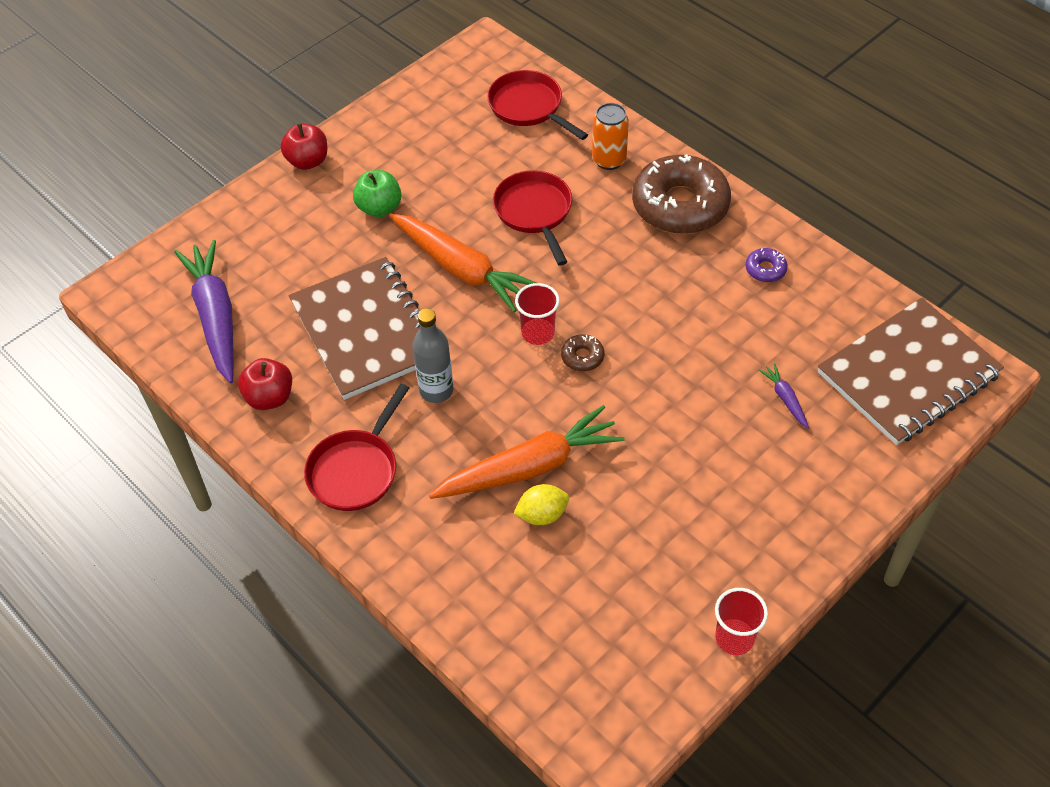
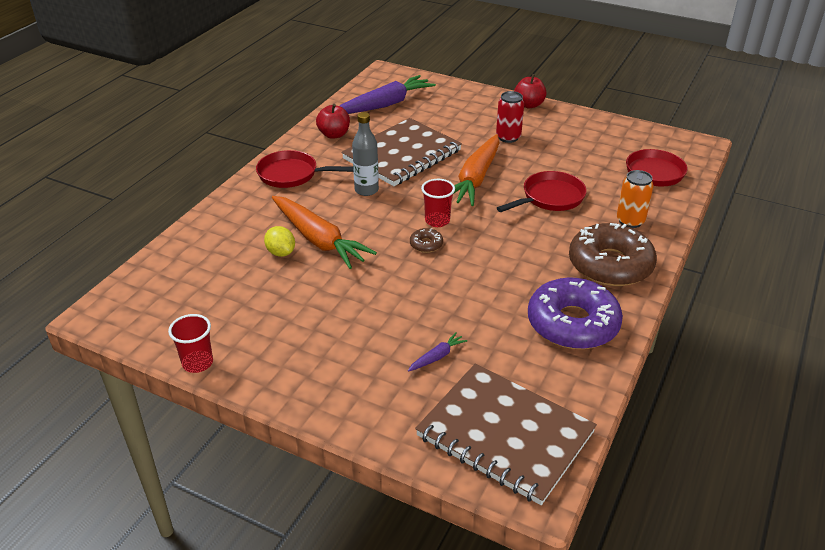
camera: 70 degrees right, 15 degrees down
(379, 208) = (508, 137): green apple -> red can
(765, 269) = (572, 324): purple donut -> purple donut, size x2.45

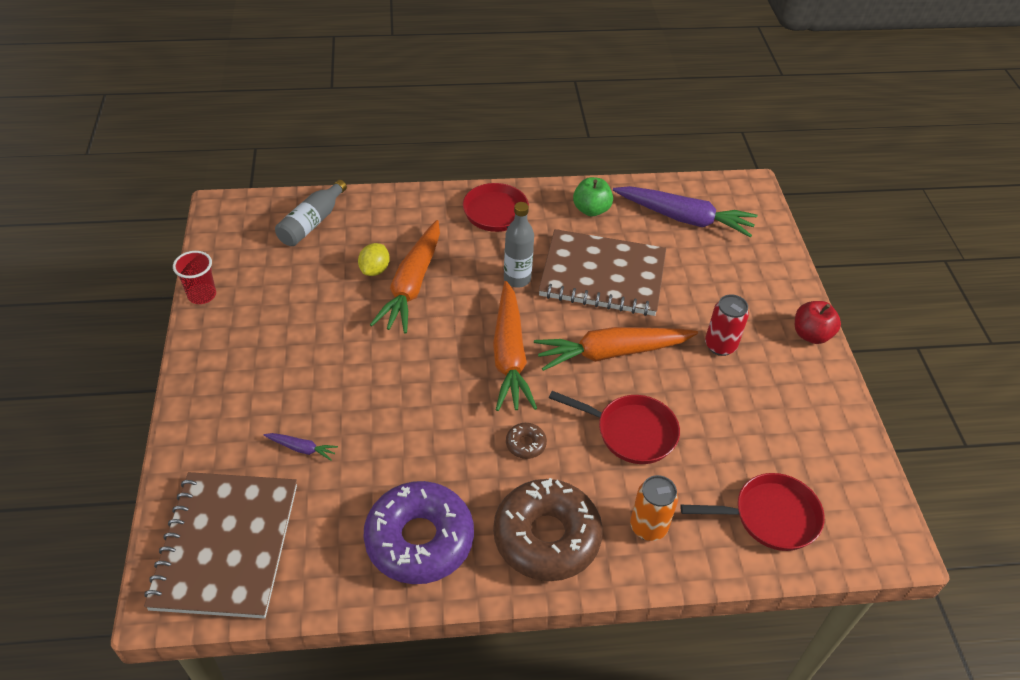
camera: 55 degrees right, 10 degrees up
(184, 267) = (312, 223): none -> grey bottle
(334, 134) = (591, 210): red apple -> green apple
(426, 244) = (464, 364): brown donut -> brown donut (525, 444)
(437, 221) = (509, 355): red cup -> orange carrot

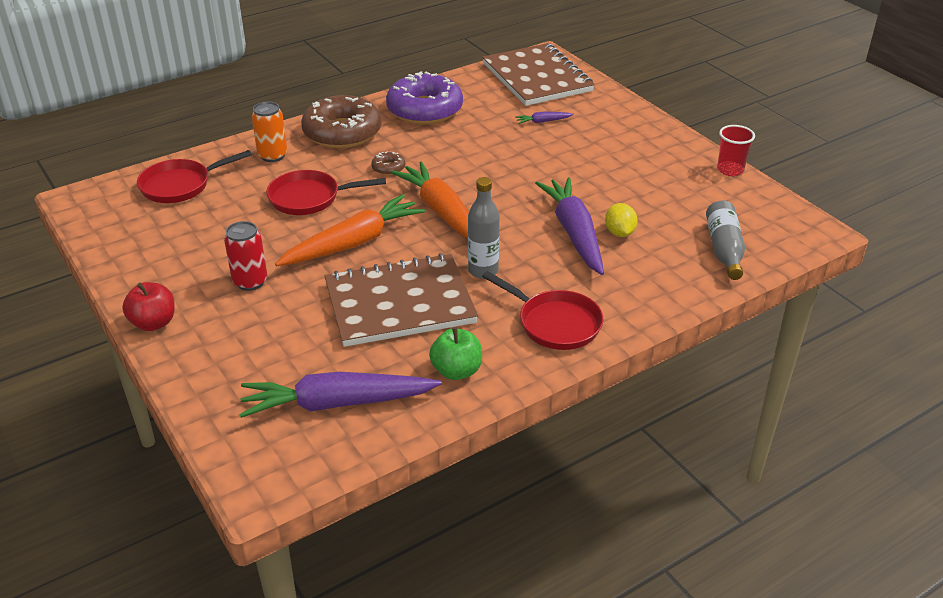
camera: 155 degrees right, 10 degrees down
(412, 285) = (574, 233): orange carrot -> purple carrot

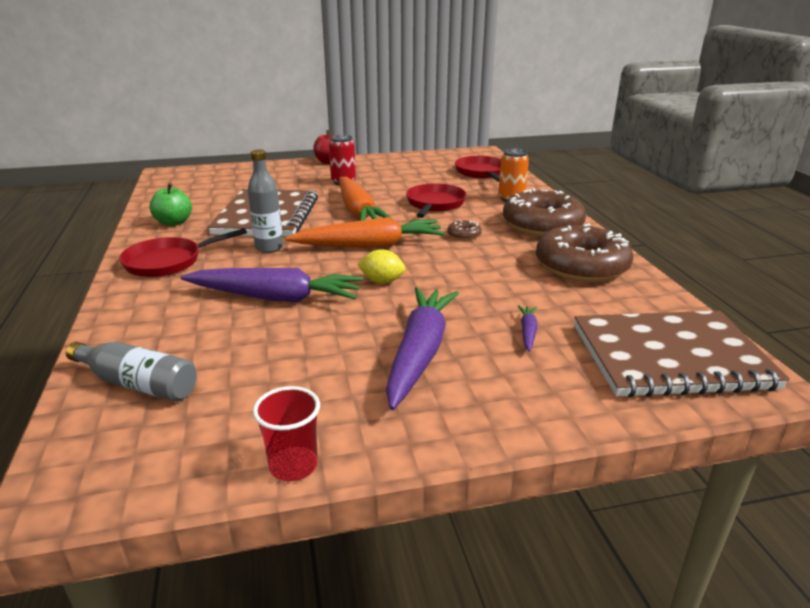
camera: 110 degrees right, 10 degrees down
(337, 403) = (198, 191): purple carrot -> purple carrot (420, 353)
(424, 110) = (581, 266): purple donut -> brown donut
(619, 233) = (248, 322): yellow lemon -> yellow lemon (382, 281)

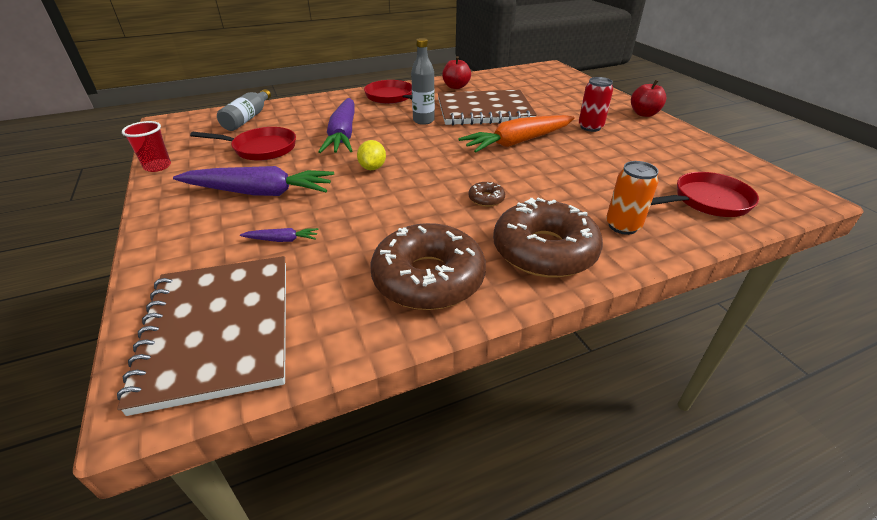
camera: 80 degrees right, 10 degrees up
(174, 222) = (456, 87): green apple -> red apple
(370, 245) = (441, 156): orange carrot -> none
(435, 204) = (564, 177): red pan -> red pan (261, 148)

